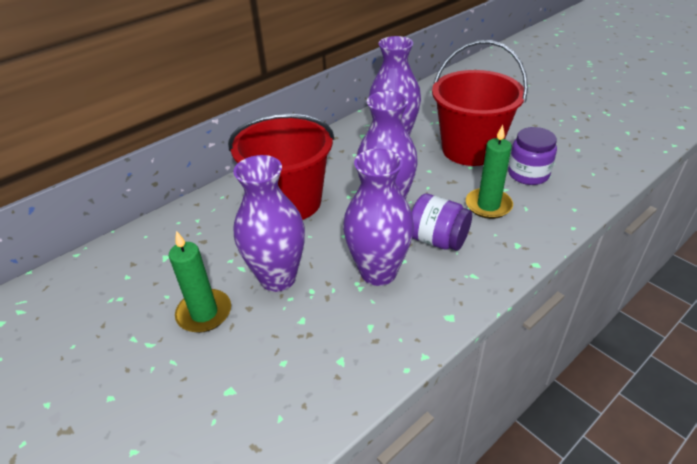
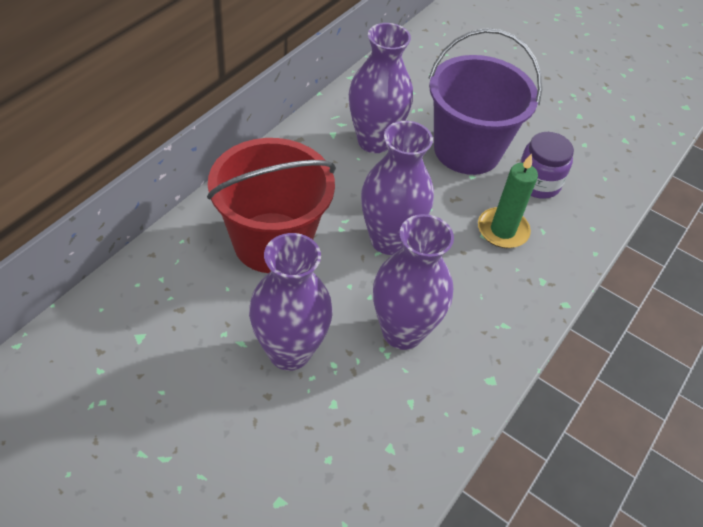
camera: 20 degrees left, 10 degrees up
(204, 313) = (217, 409): green candle -> none
(438, 240) = (457, 282): purple jar -> none
(470, 149) = (467, 150): red bucket -> purple bucket

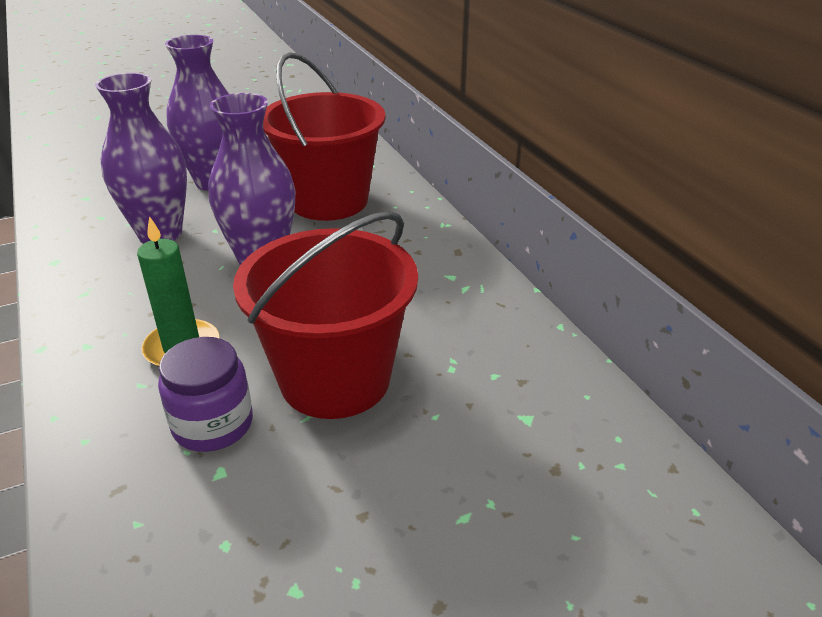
camera: 125 degrees right, 15 degrees down
(374, 141) = (415, 302): purple vase -> none
(467, 150) = (335, 379): purple bucket -> red bucket

